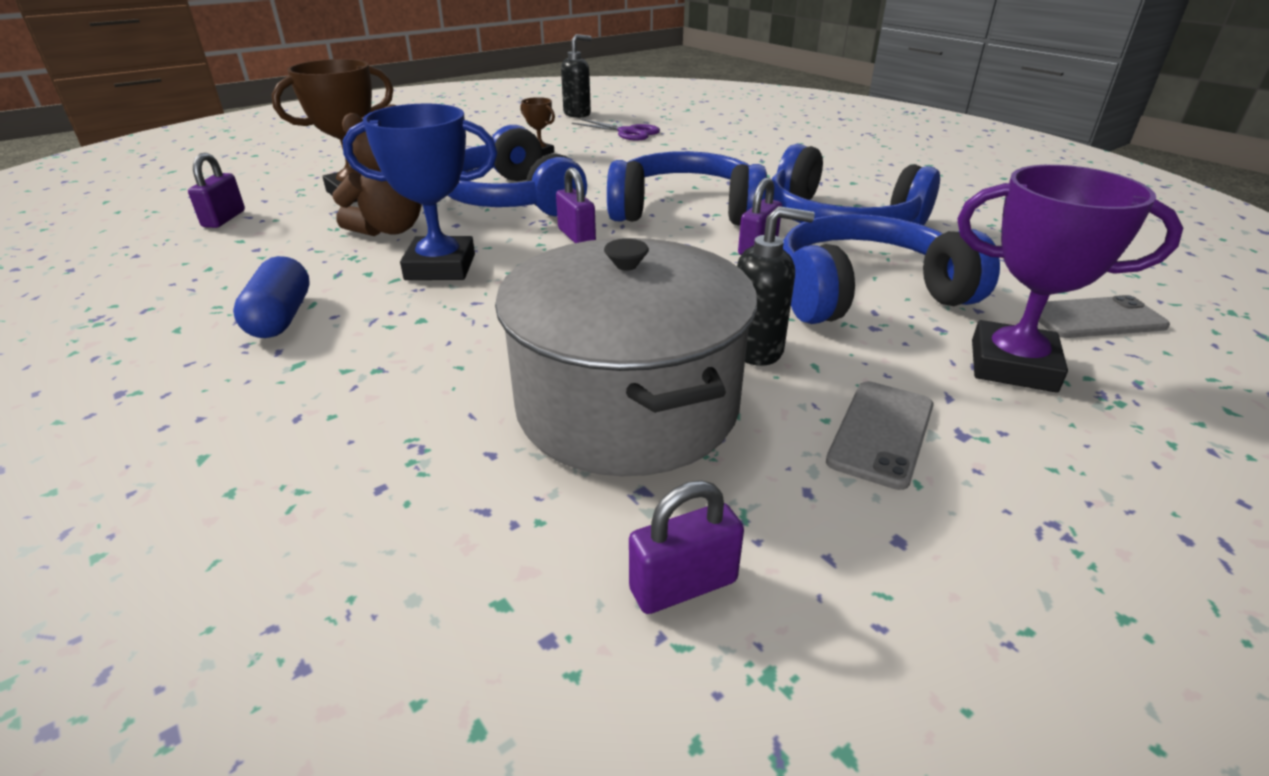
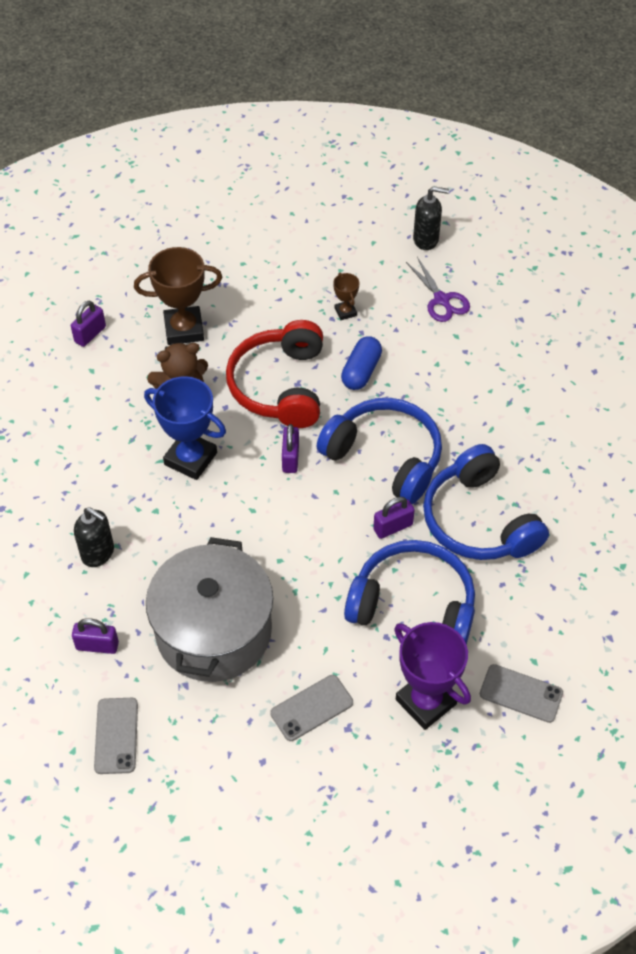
camera: 30 degrees right, 20 degrees up
(280, 317) = (88, 474): blue capsule -> blue capsule (361, 371)
(512, 199) = (280, 386): blue headphones -> red headphones
(569, 640) = (116, 735): none -> grey phone
(683, 585) = (168, 736): purple padlock -> purple padlock (97, 645)
(757, 349) = (307, 622): black soap dispenser -> black soap dispenser (98, 553)

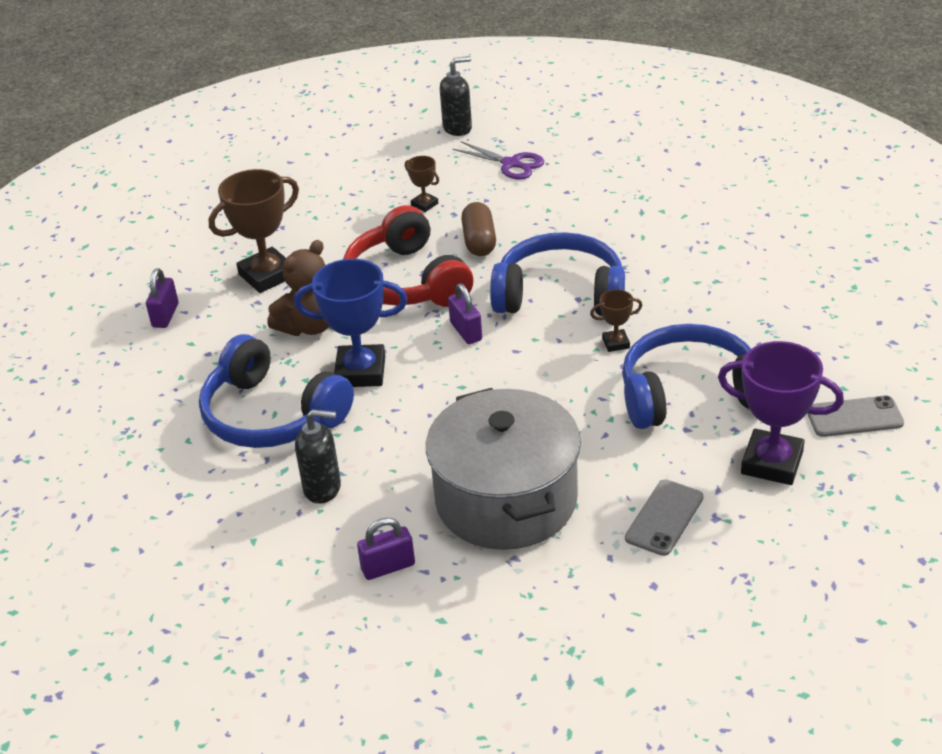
camera: 25 degrees left, 15 degrees down
(116, 735) = (476, 636): grey phone -> none
(361, 371) = (479, 241): blue capsule -> brown capsule
(393, 527) = (616, 343): purple padlock -> brown trophy
(478, 520) = (693, 306): blue headphones -> blue headphones (272, 415)

